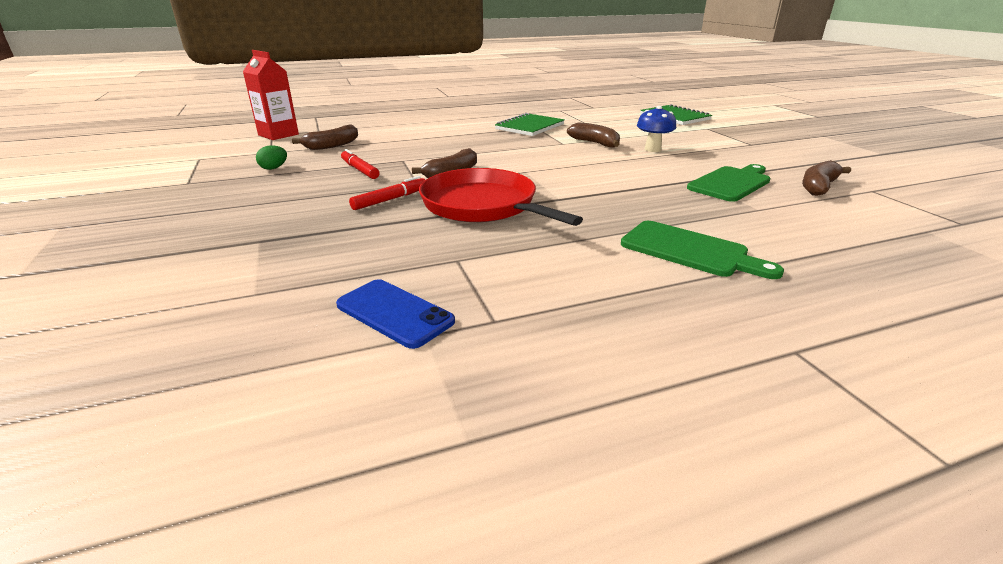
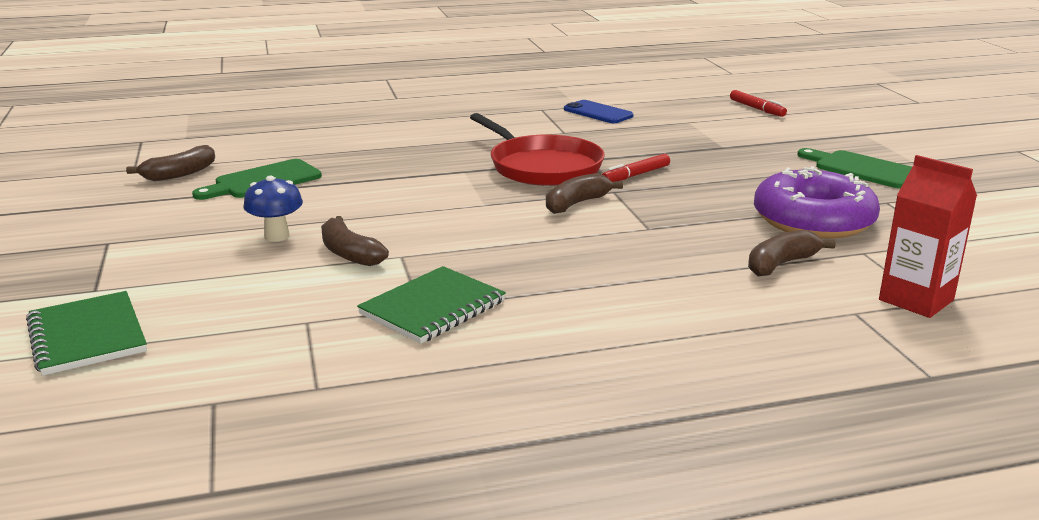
camera: 175 degrees left, 5 degrees down
(274, 168) = (813, 220): green egg -> purple donut
(360, 170) = (696, 213): red marker -> red marker (757, 109)
(690, 250) = (392, 132): green cutting board -> green cutting board (862, 169)

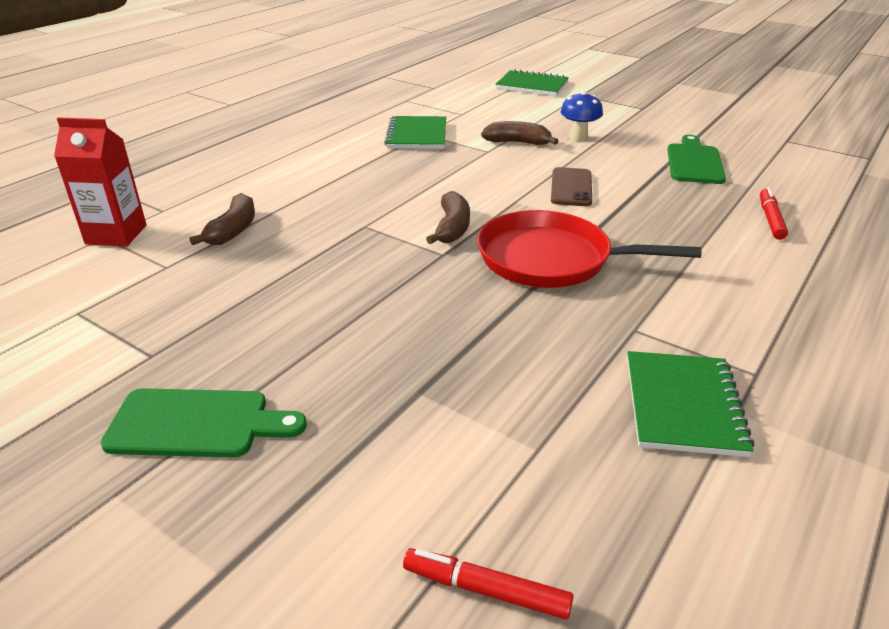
camera: 140 degrees right, 10 degrees up
(179, 174) = (753, 147): brown banana -> none
(415, 198) = (571, 187): none -> brown phone
(598, 113) = (683, 405): blue phone -> green notebook
(635, 175) = (453, 285): red marker -> red marker (770, 219)
(813, 220) = (227, 290): purple donut -> none

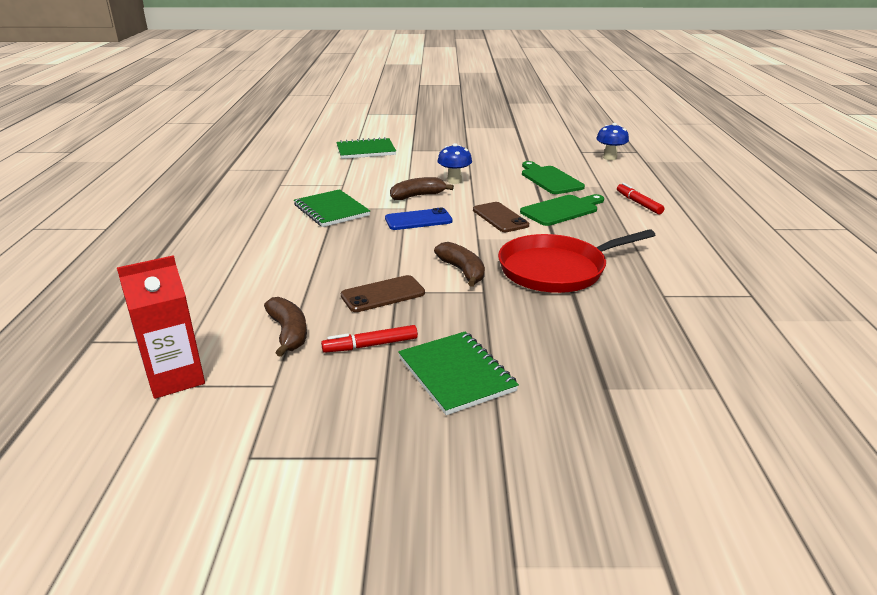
camera: 35 degrees left, 5 degrees down
(196, 423) = (494, 485): green cutting board -> green cutting board (562, 210)
(350, 224) = (383, 294): none -> brown phone
(483, 166) = (418, 220): none -> blue phone
(486, 590) = (804, 478): red marker -> red marker (370, 345)
(683, 405) = (745, 328): green notebook -> green notebook (456, 374)
(816, 157) = (610, 158): none -> blue mushroom

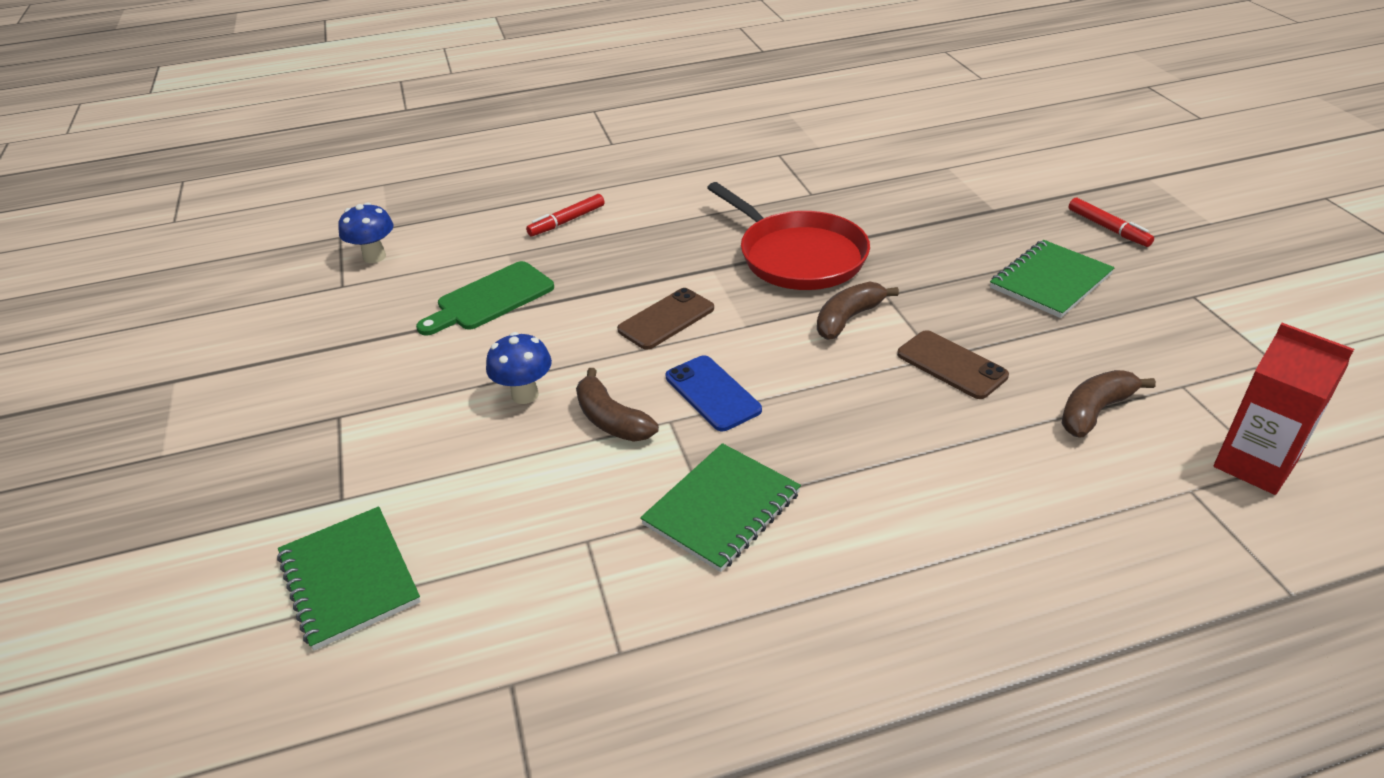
camera: 105 degrees left, 10 degrees up
(370, 345) = (1057, 343): red marker -> red marker (1108, 228)
(562, 210) = (614, 273): green cutting board -> none

